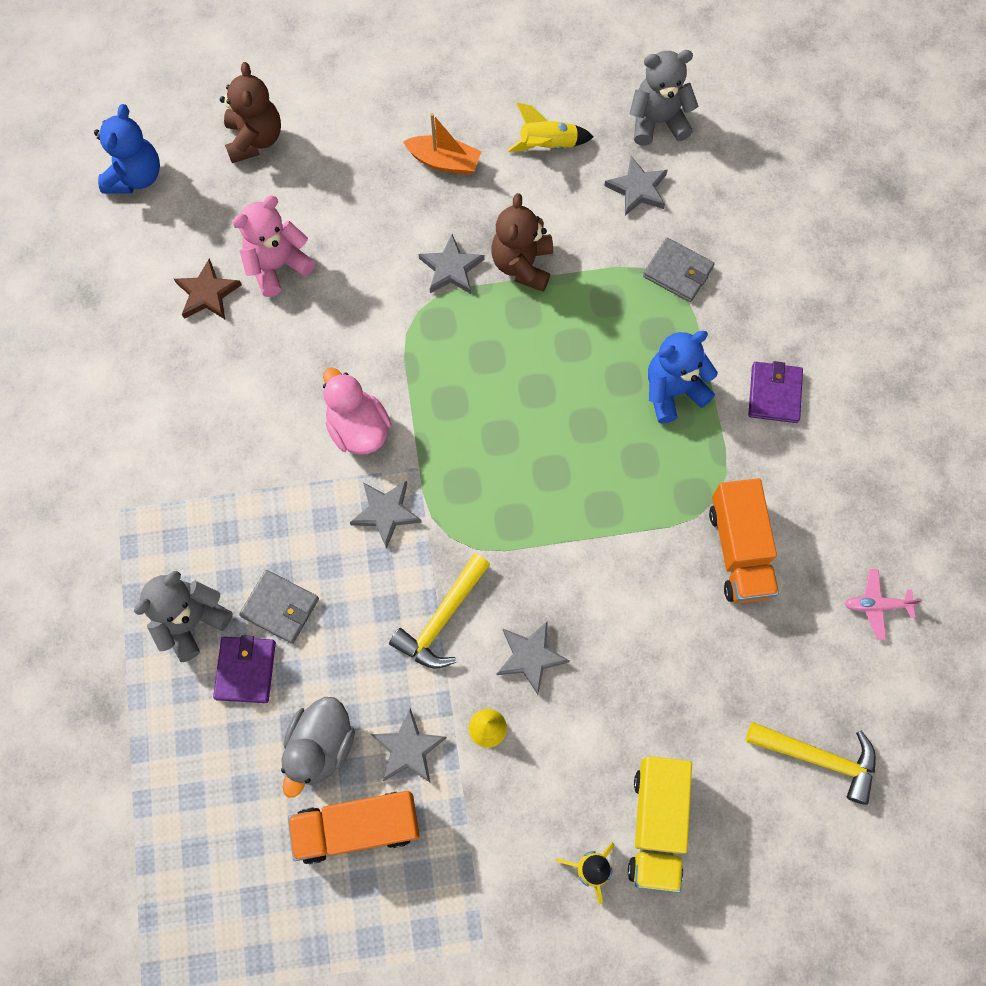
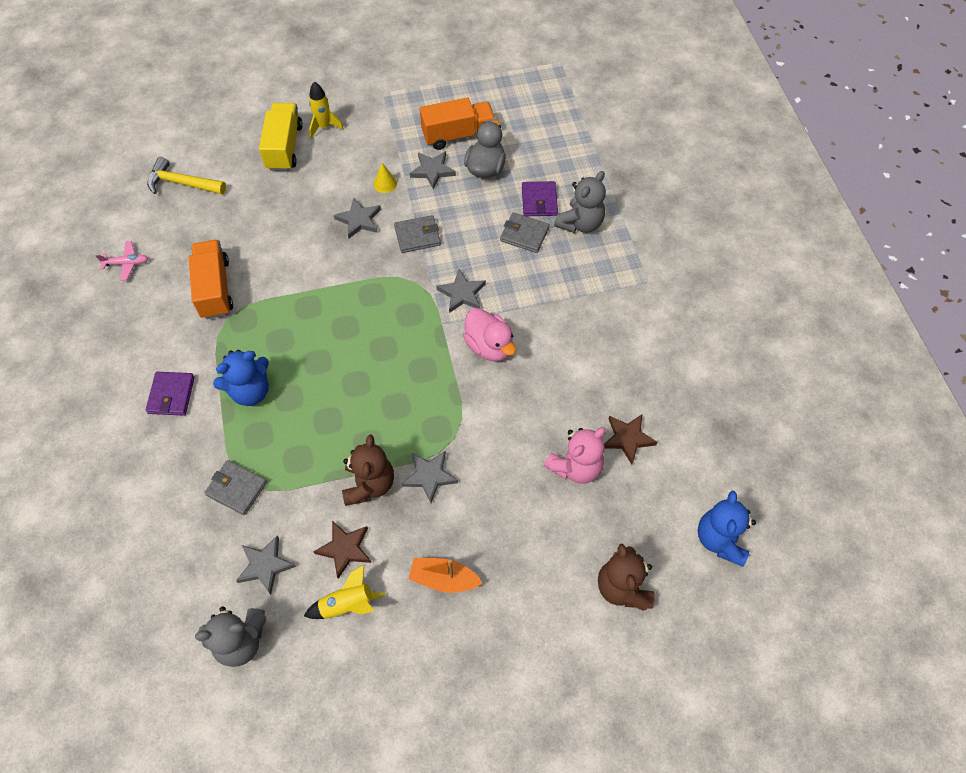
camera: 175 degrees right, 10 degrees down
(442, 618) = (417, 236): yellow hammer -> grey wallet
(550, 198) = (345, 549): none -> brown star

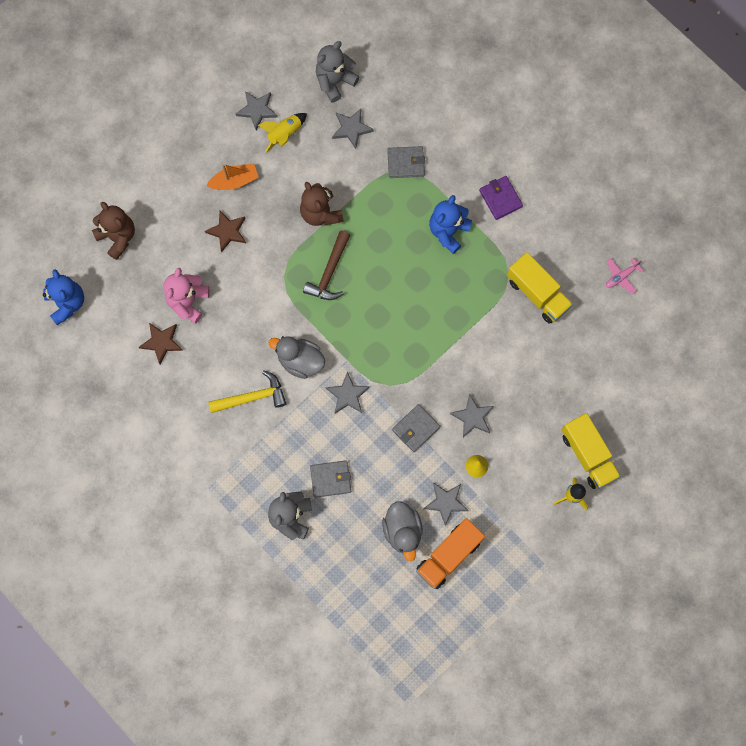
camera: 150 degrees right, 15 degrees up
(182, 183) = (642, 371): yellow hammer -> yellow hammer (252, 397)
(215, 288) = (537, 294): orange truck -> yellow truck
(345, 549) = (308, 165): brown star -> brown star (227, 231)
(402, 416) = (329, 272): none -> brown hammer
(429, 476) = (284, 240): grey star -> grey star (257, 110)
(489, 346) = (300, 361): pink duck -> grey duck
(539, 201) = (337, 521): purple wallet -> none

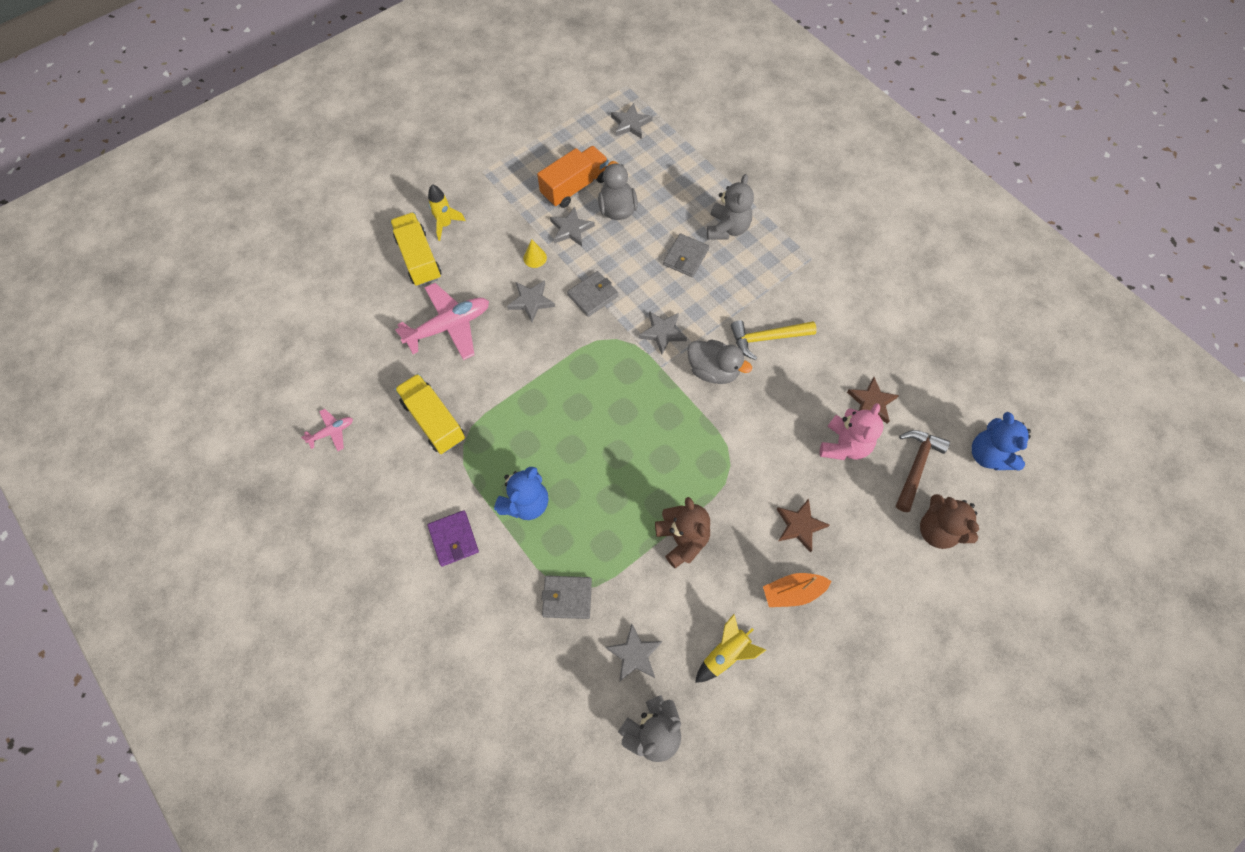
camera: 175 degrees left, 10 degrees down
(257, 110) = (763, 695): grey star -> grey star (630, 124)
(329, 272) = (675, 465): brown hammer -> brown hammer (916, 466)
(330, 479) = (685, 257): grey wallet -> grey wallet turned 60 degrees counterclockwise
(543, 384) = (449, 326): none -> pink plane

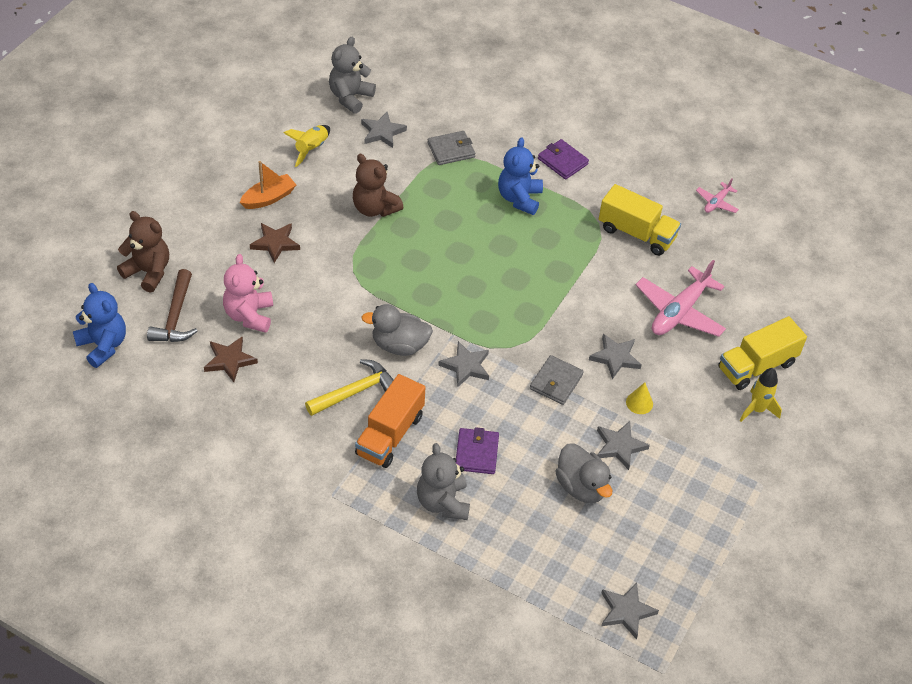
camera: 155 degrees right, 15 degrees down
(419, 259) = (756, 366): yellow truck -> yellow truck turned 105 degrees clockwise
(575, 187) = (645, 499): orange truck -> orange truck (390, 435)
(685, 257) = (476, 453): grey wallet -> purple wallet

